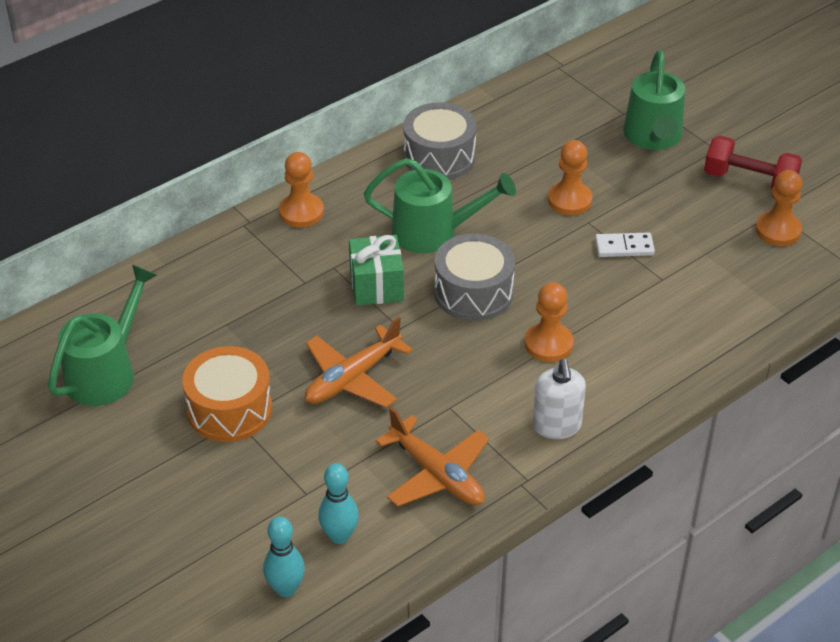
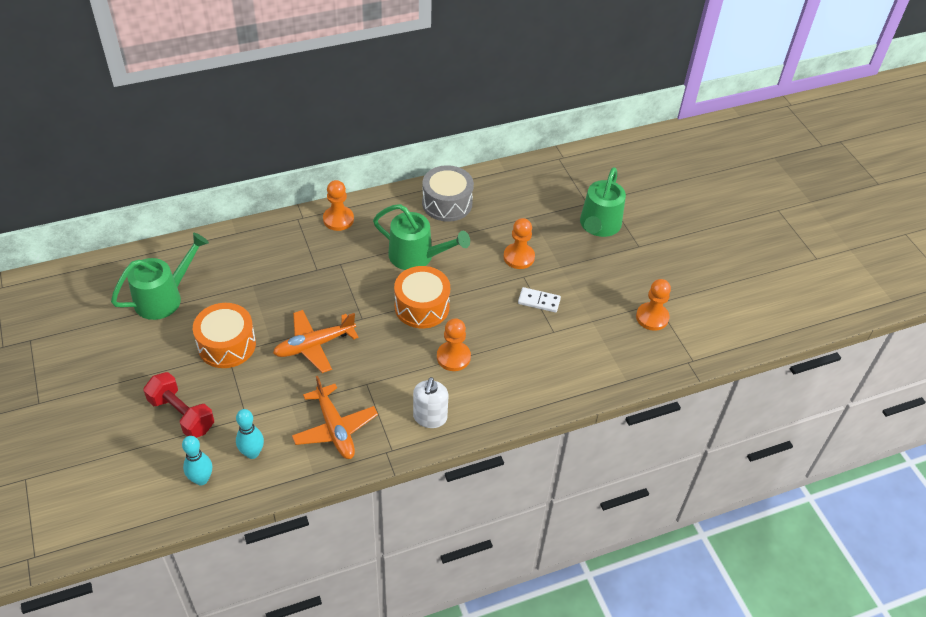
camera: 15 degrees right, 5 degrees up
(376, 285) = (361, 284): green gift -> none
(473, 293) = (422, 306): grey drum -> orange drum
(749, 181) = (650, 275): red dumbbell -> red dumbbell (181, 415)

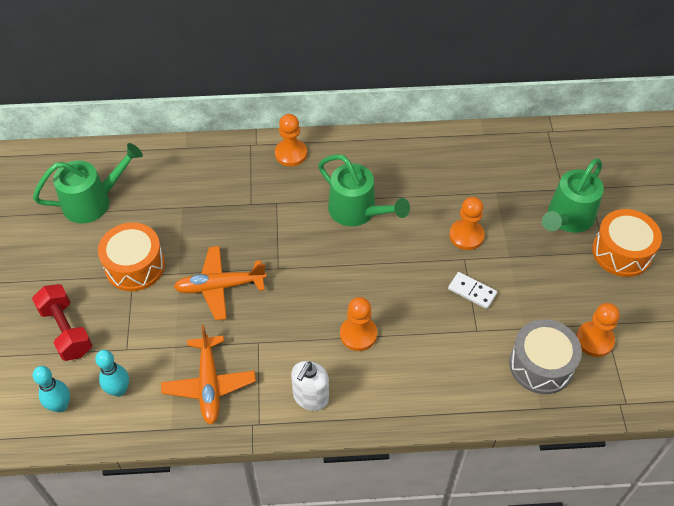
camera: 20 degrees right, 5 degrees up
(422, 306) = (344, 269): orange drum -> orange drum (621, 252)
(447, 203) = (409, 158): grey drum -> grey drum (541, 365)

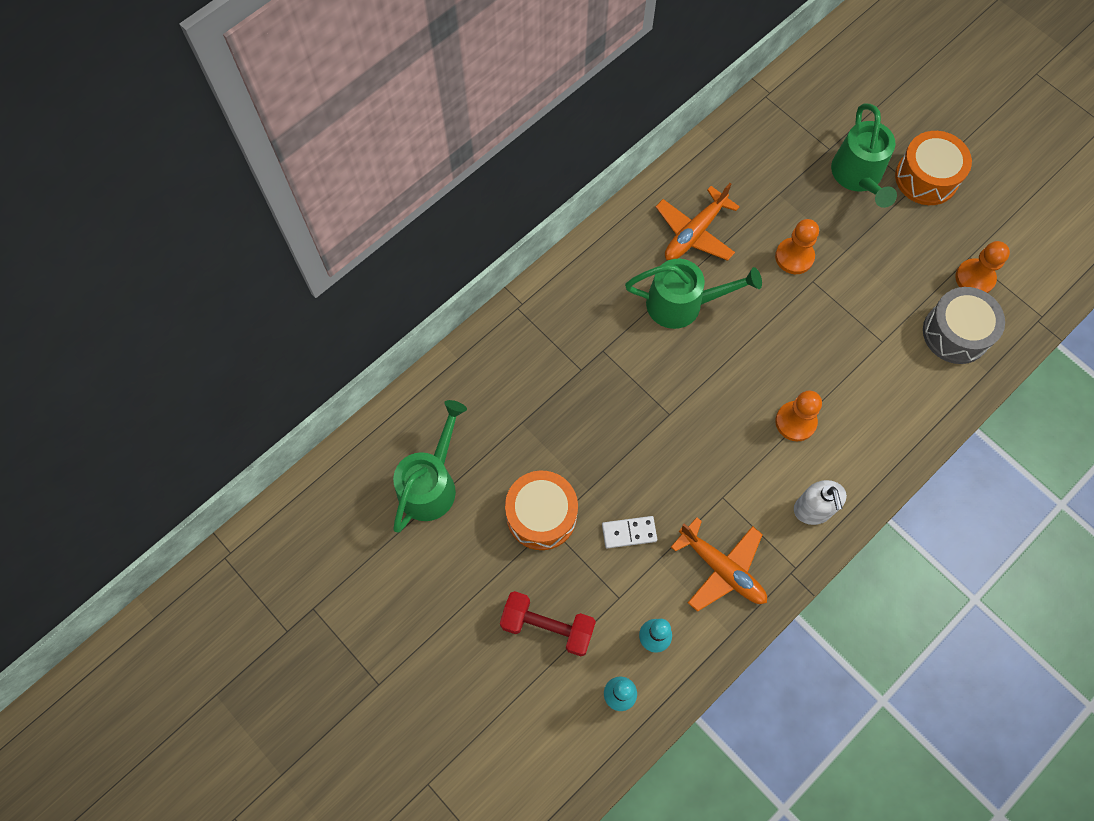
camera: 40 degrees left, 15 degrees up
(219, 286) = (637, 473): orange plane -> orange plane (694, 233)
(291, 154) = (565, 289): orange pawn -> none
(472, 291) = (846, 308): white domino -> white domino (629, 533)

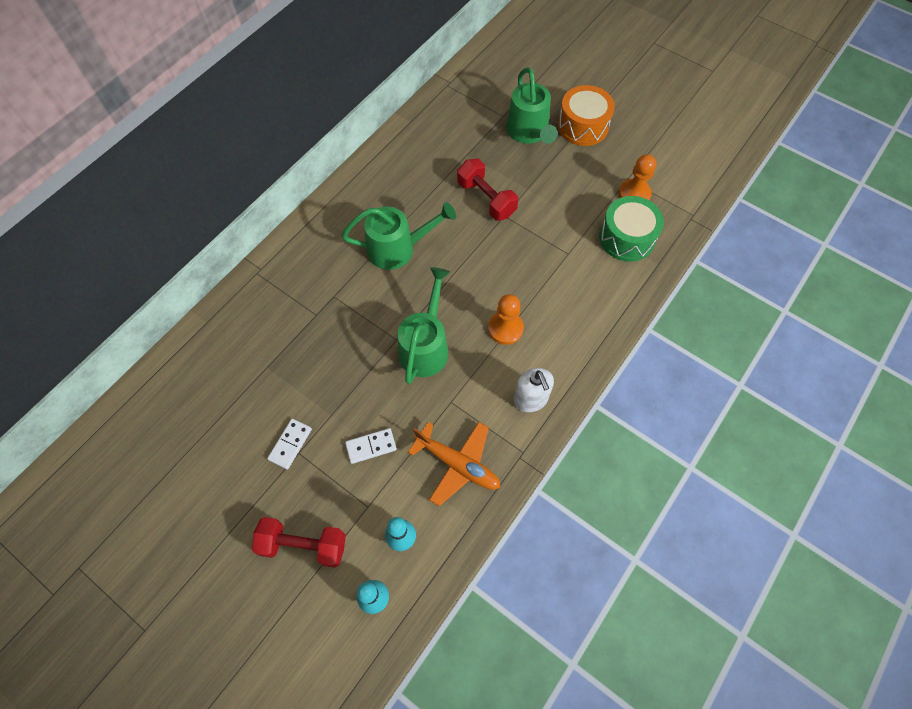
camera: 10 degrees left, 5 degrees down
(431, 483) = (187, 432): green watering can -> green watering can (425, 345)
(541, 515) = (290, 444): orange drum -> white domino
(694, 233) = (401, 193): orange plane -> none
(794, 257) = (486, 199): orange pawn -> red dumbbell
(956, 333) = (627, 238): grey drum -> green drum

